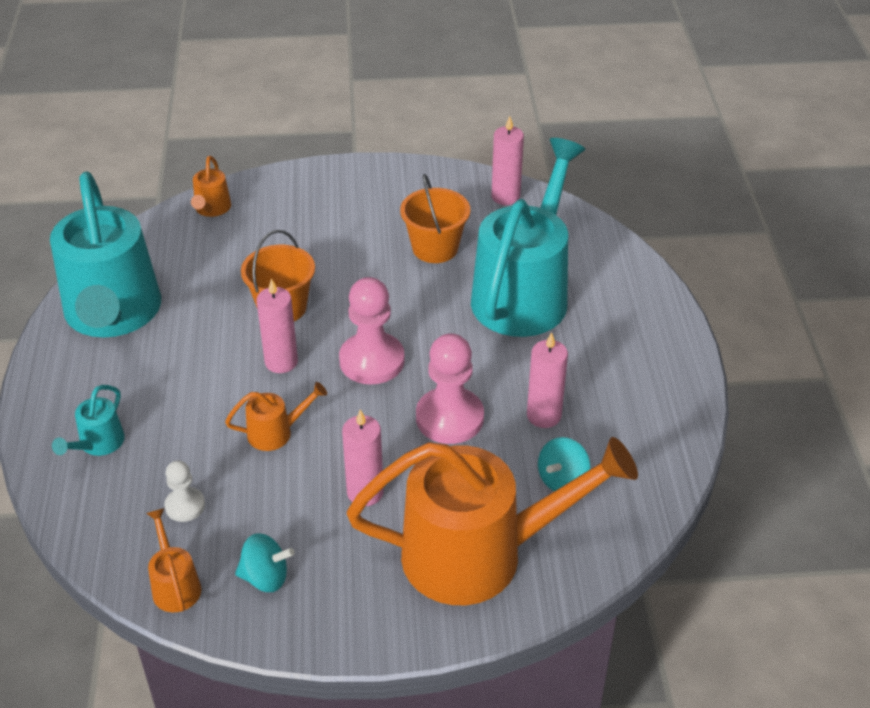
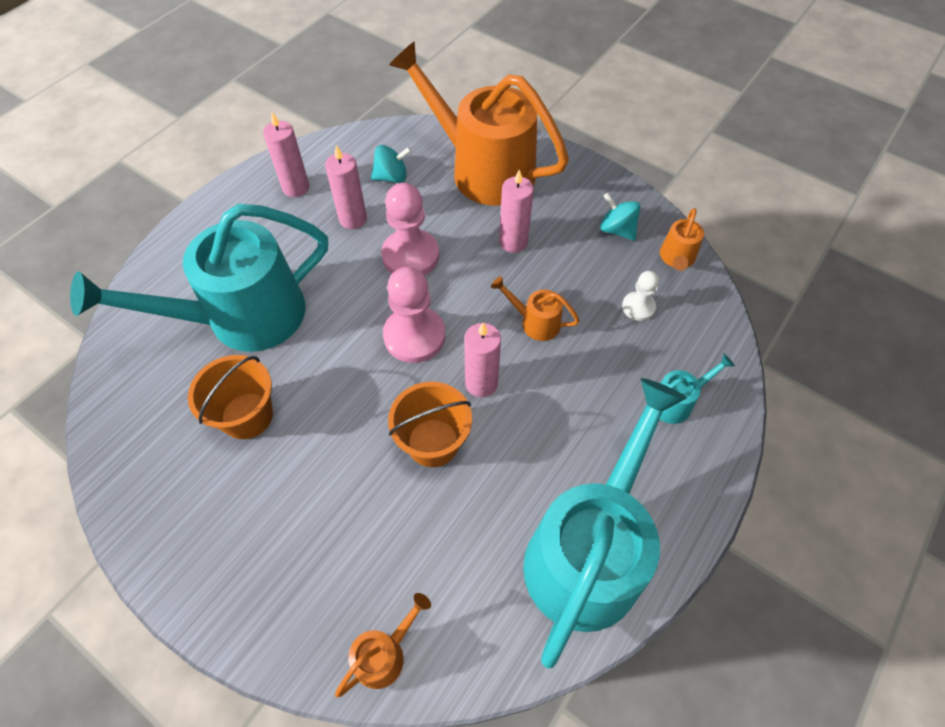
camera: 140 degrees left, 15 degrees up
(505, 197) = (119, 432): pink candle -> pink candle (296, 187)

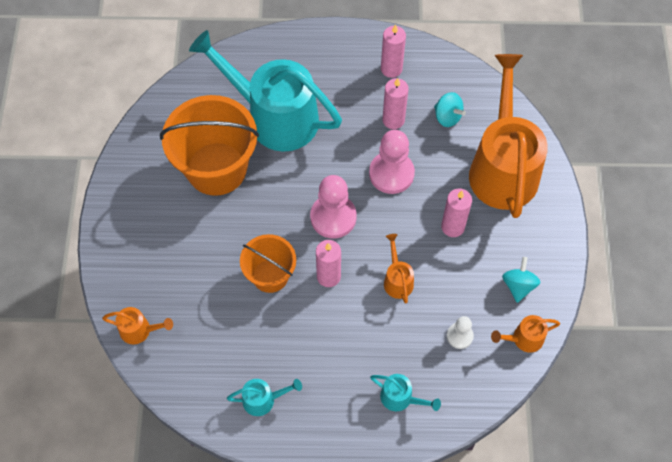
camera: 55 degrees right, 5 degrees up
(247, 415) = (216, 168): orange bucket -> orange bucket, size x1.73
(589, 550) = (263, 399): turquoise watering can -> turquoise watering can, size x0.41

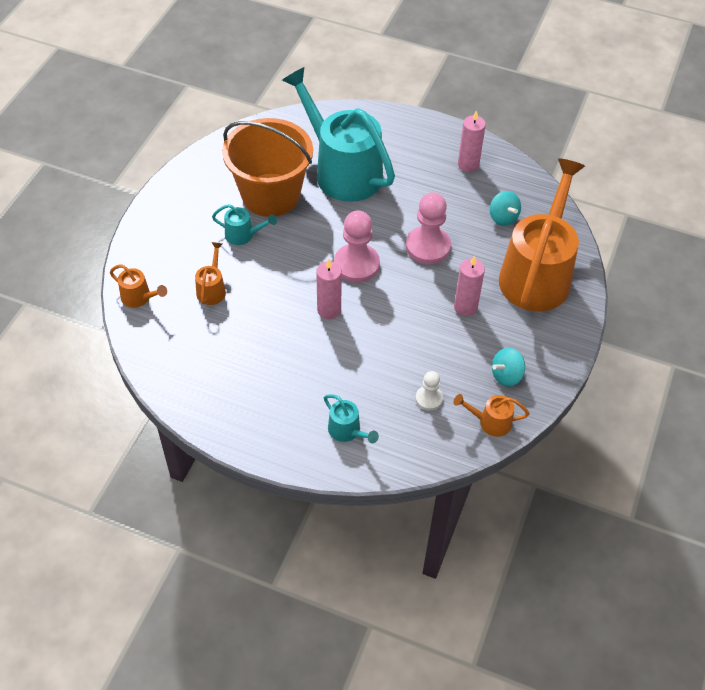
camera: 20 degrees right, 10 degrees down
(263, 399) = (220, 389): turquoise watering can -> turquoise watering can (243, 235)
(270, 275) = (276, 292): orange bucket -> none
(393, 120) = (450, 205): pink candle -> none
(397, 279) = (391, 333): orange watering can -> orange watering can (212, 289)
(518, 285) = (506, 376): turquoise spinning top -> turquoise spinning top turned 150 degrees counterclockwise

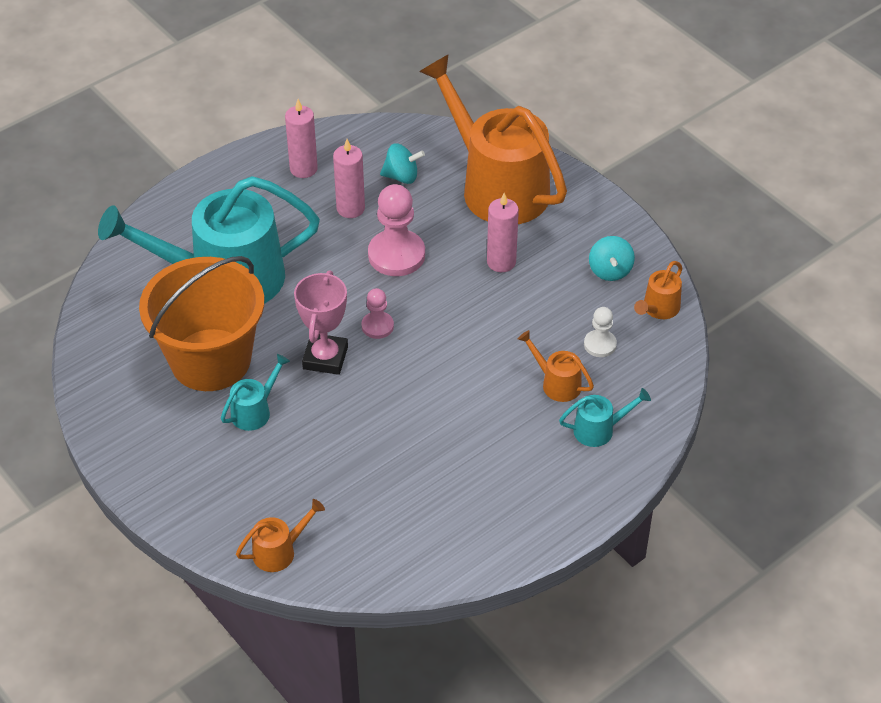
camera: 60 degrees left, 5 degrees down
(212, 289) = (317, 473): orange watering can -> orange watering can (556, 383)
(310, 250) = (325, 358): none -> pink trophy
(329, 310) = (425, 377): pink candle -> pink candle (350, 208)
(356, 264) = (377, 326): pink pawn -> pink pawn, size x0.55

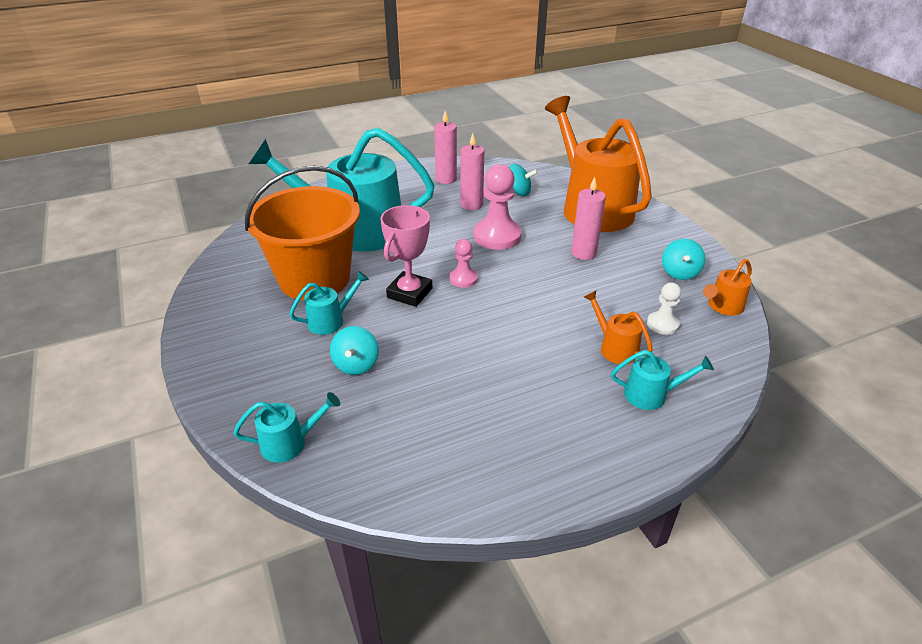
camera: 15 degrees right, 10 degrees down
(280, 551) = (290, 443): orange watering can -> turquoise watering can
(305, 457) = (356, 365): none -> turquoise spinning top

